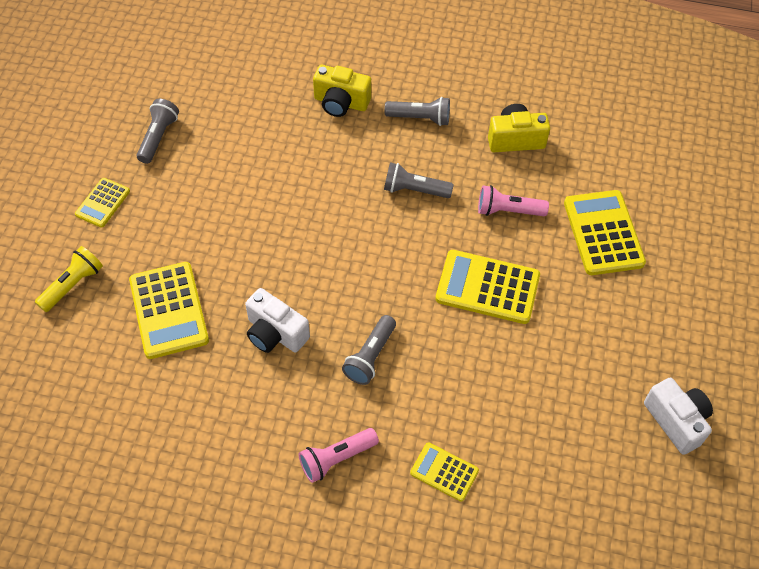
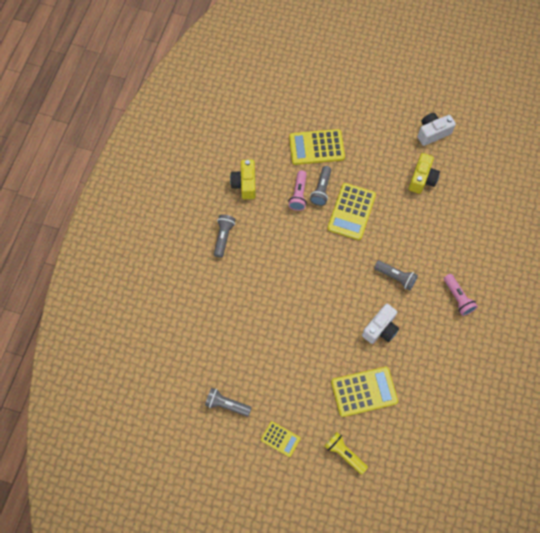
camera: 85 degrees left, 10 degrees up
(341, 103) = (206, 284): yellow camera -> yellow camera (422, 179)
(414, 190) = (280, 245): grey flashlight -> grey flashlight (321, 190)
(444, 472) = (463, 245): yellow calculator -> none

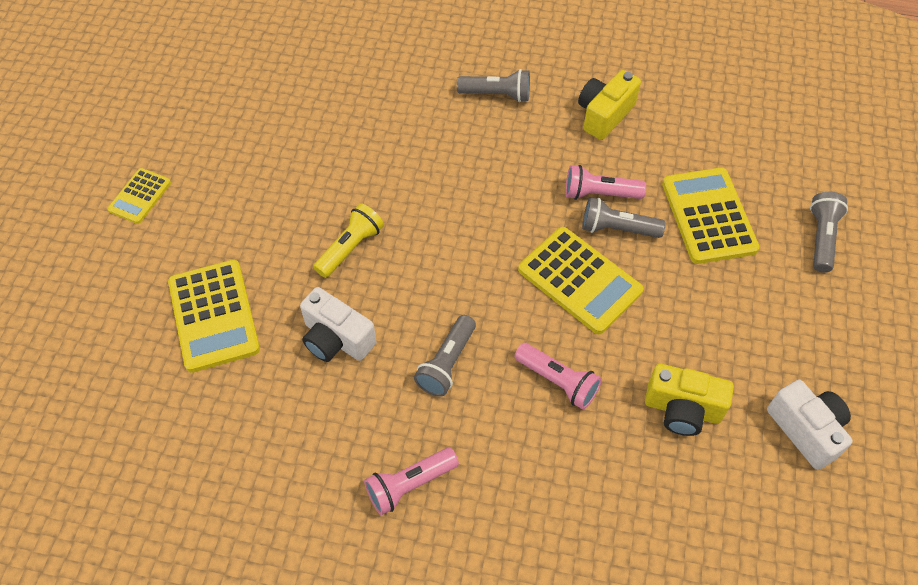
camera: 85 degrees right, 10 degrees down
(226, 404) = (204, 122): grey flashlight -> grey flashlight (821, 238)
(245, 184) = (604, 115): yellow camera -> yellow camera turned 45 degrees counterclockwise
(344, 453) = (104, 289): yellow flashlight -> yellow flashlight (350, 248)
(351, 211) = (579, 280): yellow calculator -> yellow calculator turned 150 degrees counterclockwise
(406, 229) = (558, 381): none -> pink flashlight

